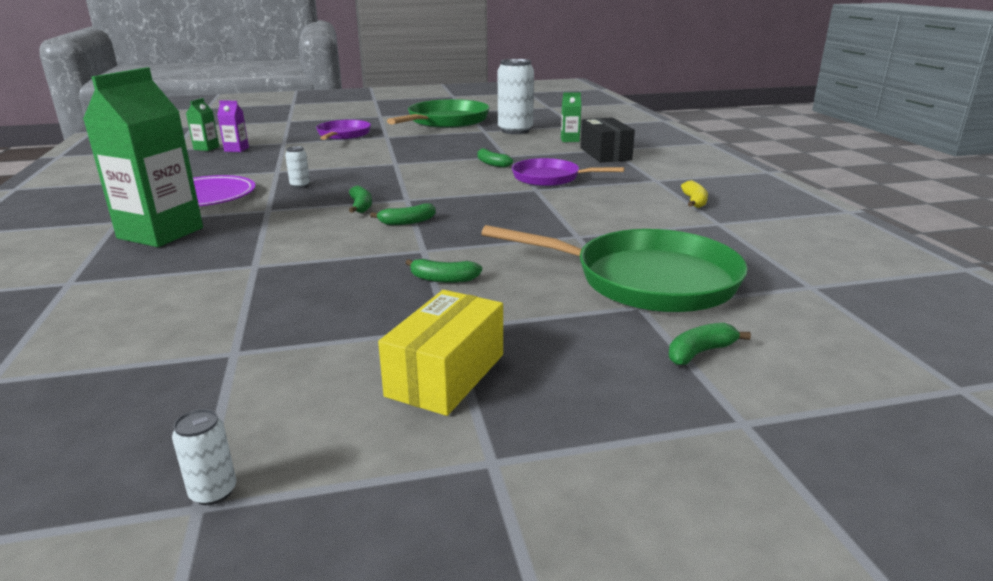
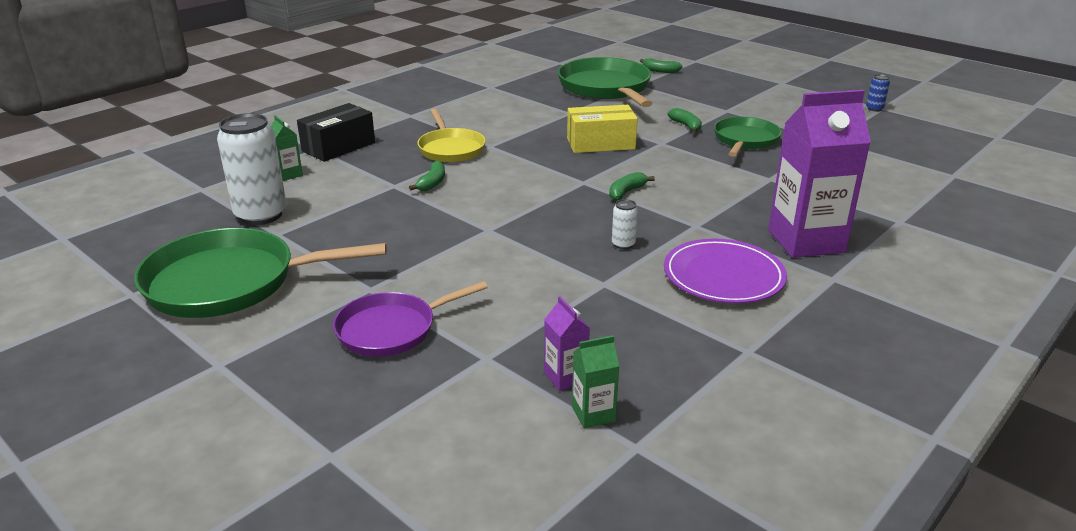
camera: 125 degrees left, 5 degrees up
(160, 233) = (806, 241): green carton -> purple carton
(213, 492) = (874, 109): white can -> blue can
(347, 295) = (745, 140): none -> green pan
(407, 222) = (628, 164): green banana -> none
(446, 375) = (757, 100): yellow box -> yellow box (600, 144)
(550, 178) = (450, 149): purple pan -> yellow pan
(694, 201) = (452, 97): yellow banana -> none

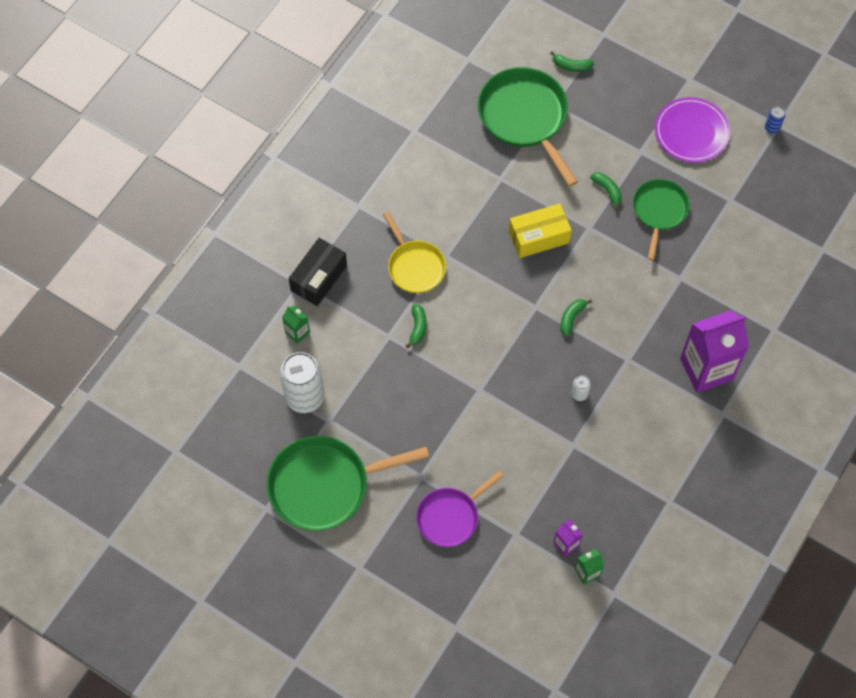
camera: 10 degrees left, 35 degrees up
(723, 276) = (651, 422): purple plate -> purple plate (691, 132)

